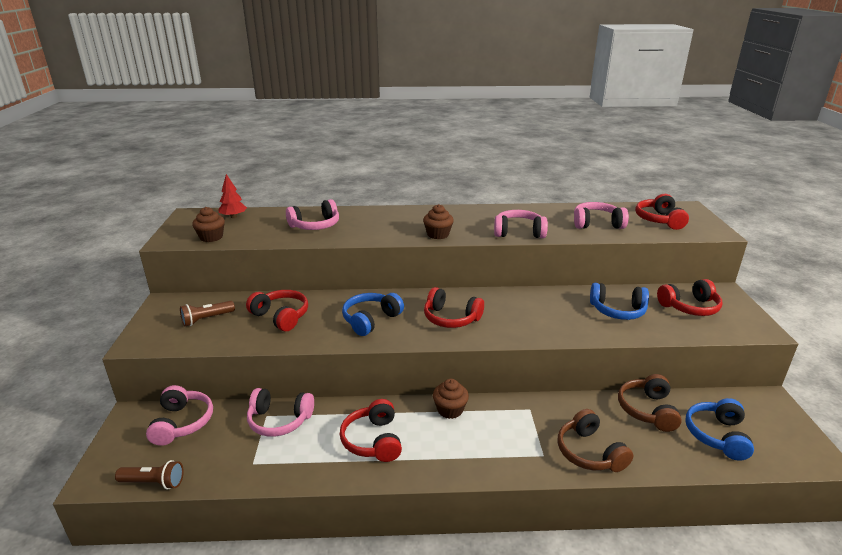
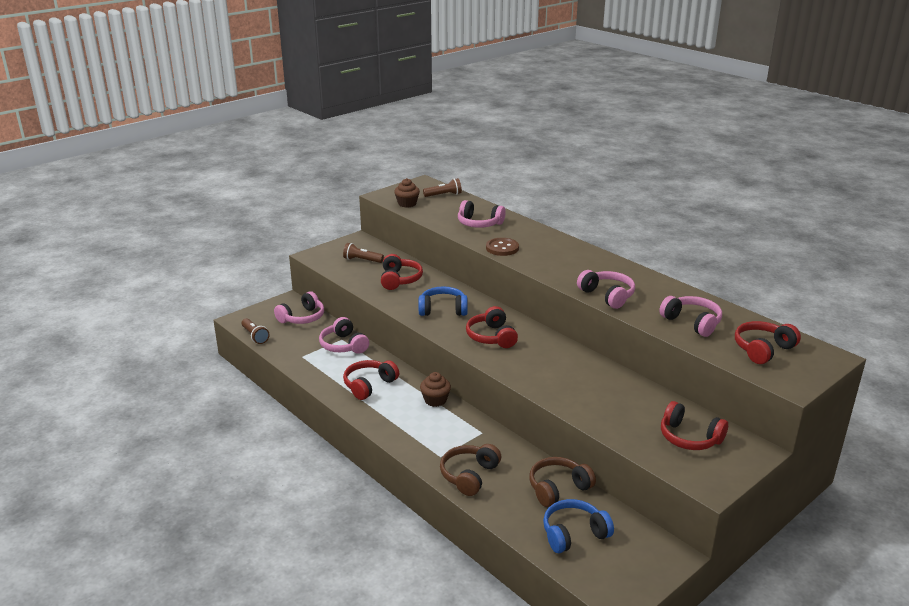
camera: 50 degrees right, 0 degrees up
(233, 217) = (444, 195): red tree -> brown flashlight
(375, 235) = (502, 248): none -> brown button
(438, 234) = (544, 268): brown cupcake -> none
(617, 310) = (620, 403): blue headphones -> none

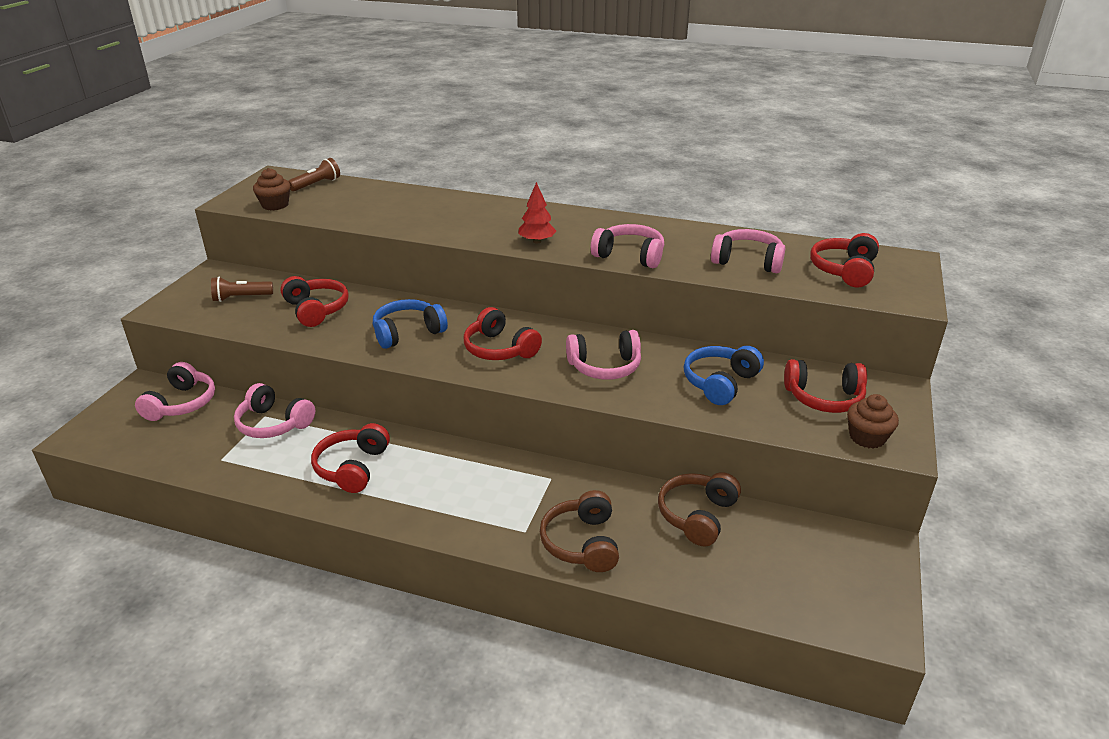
camera: 30 degrees left, 5 degrees up
(255, 336) = (123, 453): brown flashlight -> none
(435, 400) = (458, 456): brown cupcake -> brown cupcake (867, 437)
(479, 223) = (395, 208): pink headphones -> pink headphones (605, 367)
(502, 248) = (452, 231): brown button -> none
(552, 269) = (537, 241): none -> red tree
(574, 534) = (763, 568): blue headphones -> blue headphones (720, 383)

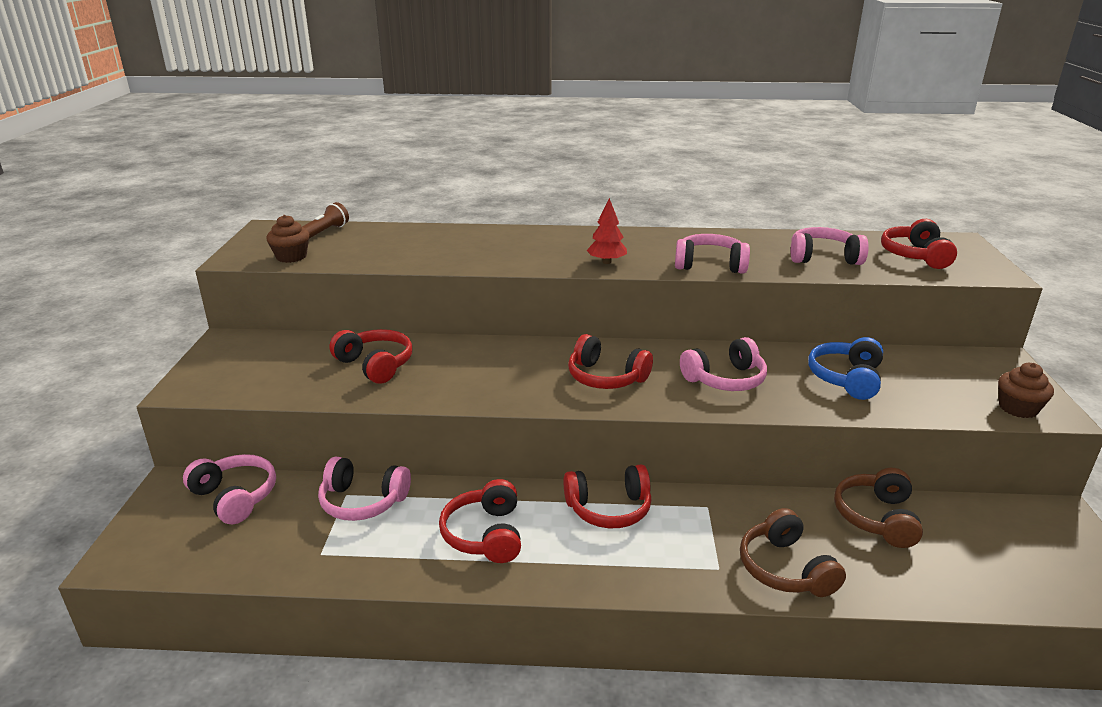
camera: 15 degrees left, 5 degrees down
(181, 403) = (235, 497): pink headphones -> pink headphones turned 45 degrees counterclockwise
(241, 298) = (277, 364): brown flashlight -> none
(408, 333) = (495, 375): blue headphones -> none
(824, 398) = (950, 378): red headphones -> red headphones (609, 508)

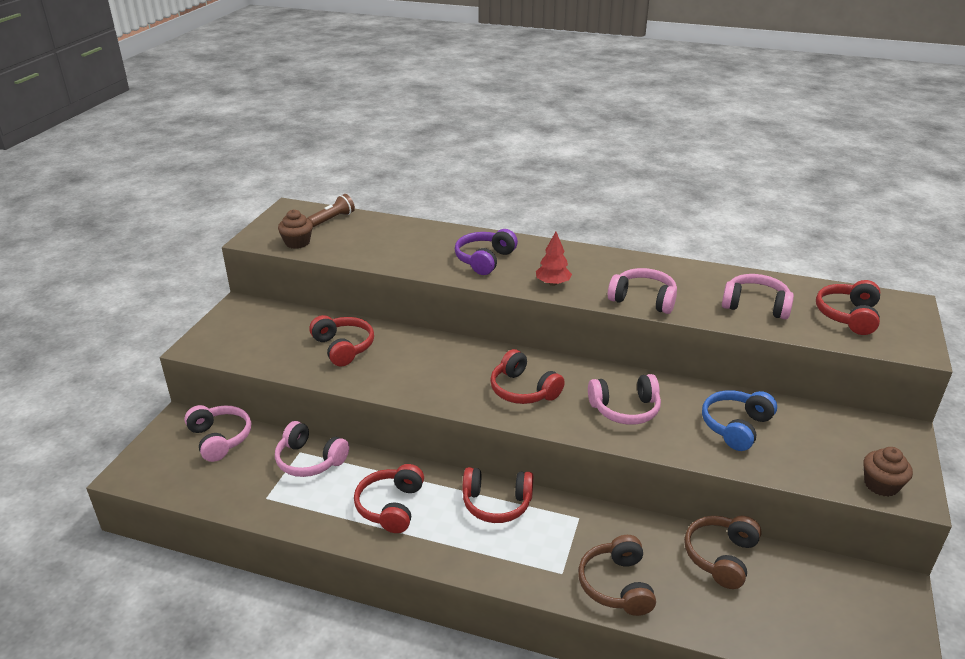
camera: 15 degrees right, 5 degrees up
(520, 250) = (485, 260): none -> purple headphones

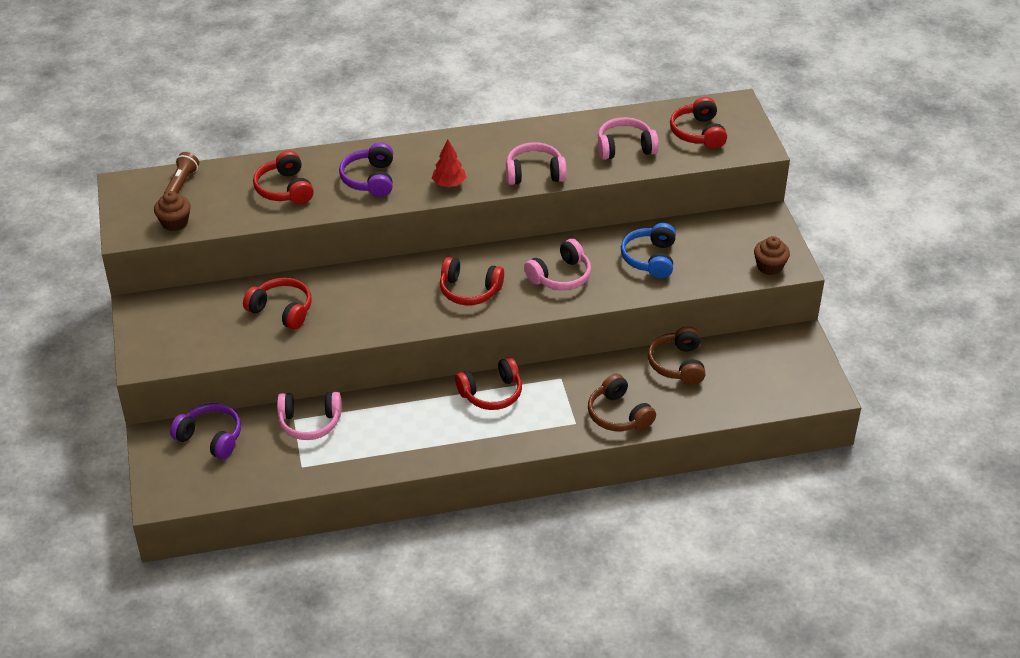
camera: 30 degrees left, 10 degrees up
(219, 439) = (210, 438): pink headphones -> purple headphones
(391, 506) = (411, 430): red headphones -> red headphones (285, 189)

